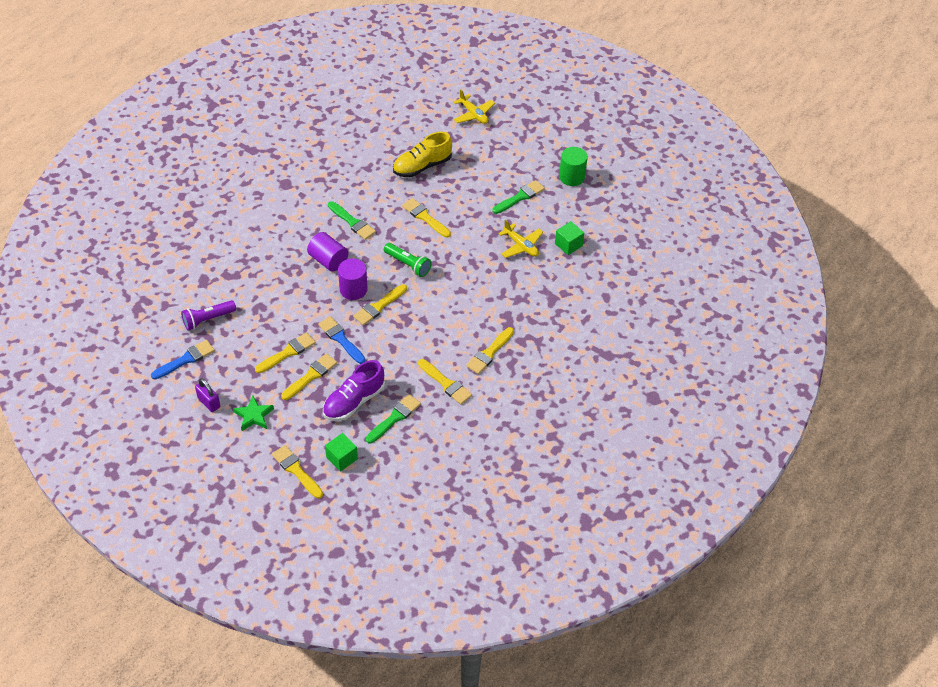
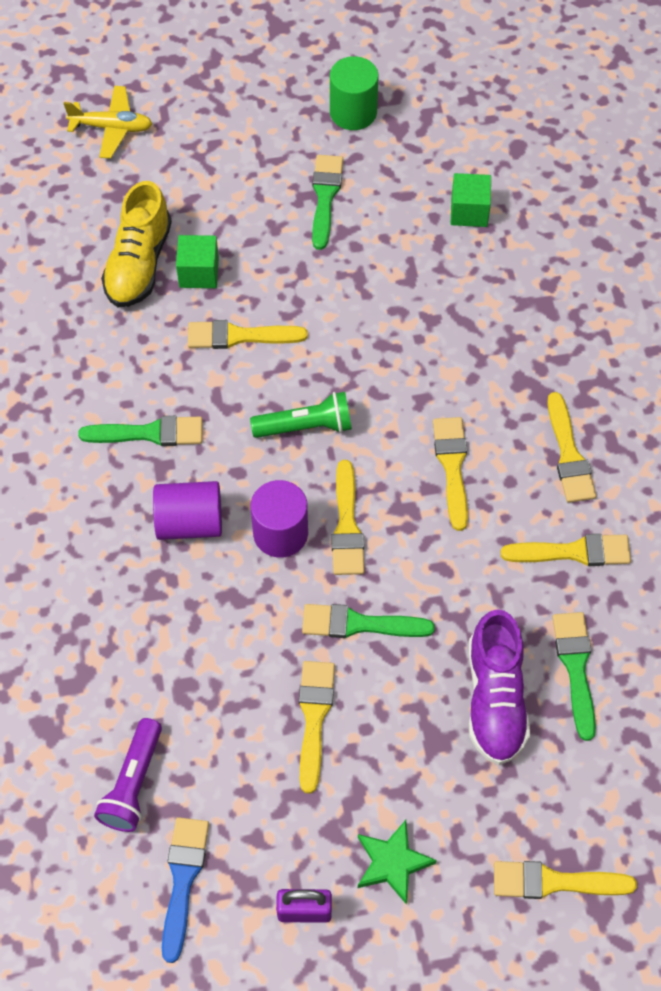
camera: 45 degrees left, 10 degrees up
(311, 376) = (391, 720): yellow brush -> yellow brush (452, 466)
(341, 339) = (359, 624): blue brush -> green brush
(342, 458) = (587, 798): green cube -> green cube (199, 273)
(521, 246) = (414, 265): yellow plane -> none

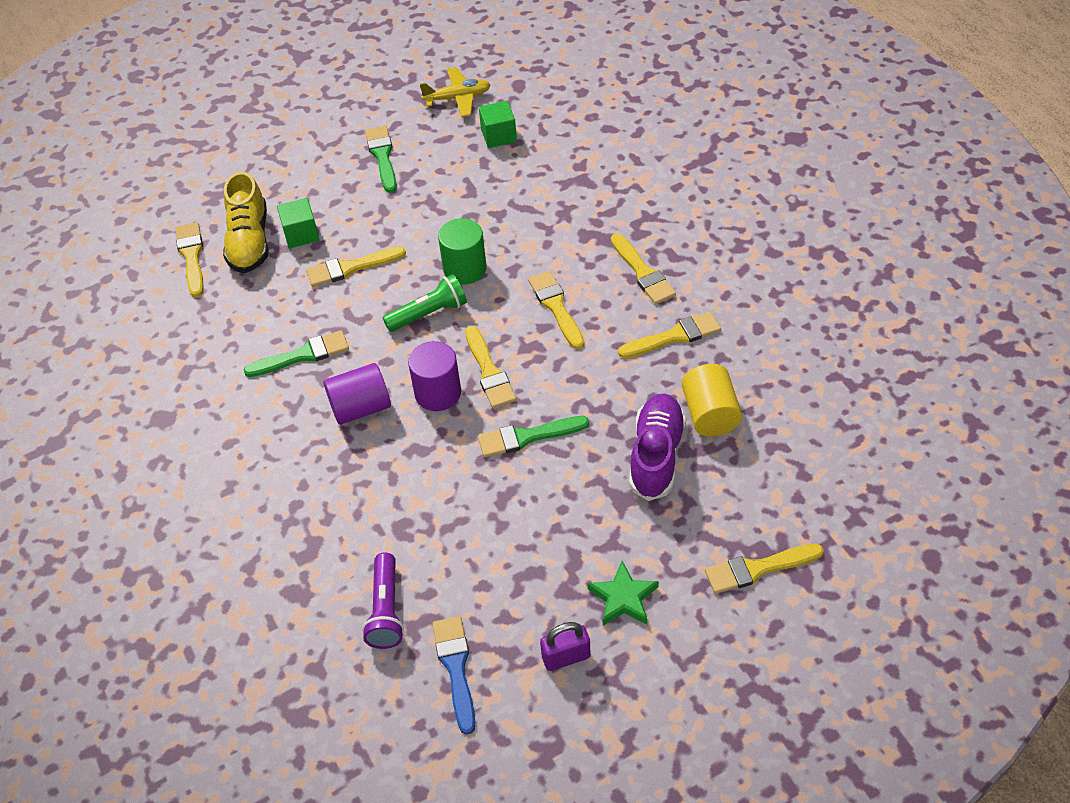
camera: 15 degrees left, 10 degrees down
(112, 128) = (192, 156): yellow plane -> yellow plane (458, 98)
(314, 718) = (517, 514): yellow brush -> yellow brush (192, 256)
(353, 112) = (382, 96): green cylinder -> green cylinder (465, 269)
(495, 699) = (656, 455): purple shoe -> purple shoe turned 150 degrees counterclockwise
(575, 667) = (710, 414): green brush -> yellow cylinder

